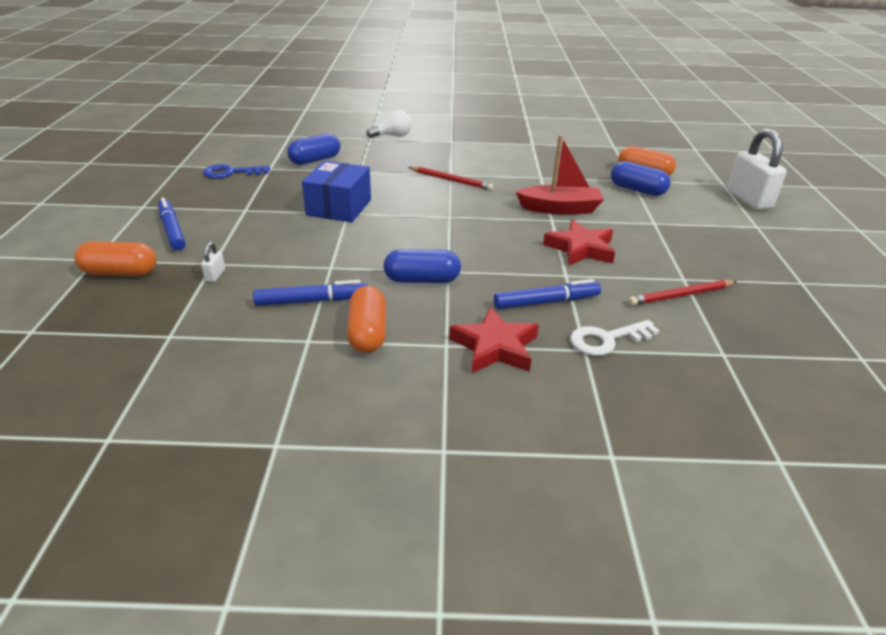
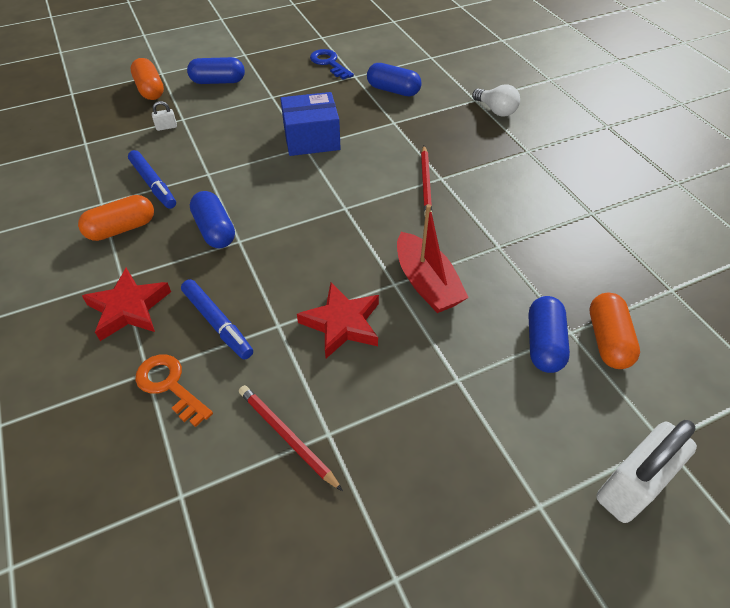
camera: 65 degrees right, 15 degrees up
(172, 230) = (218, 81): blue marker -> blue capsule
(607, 340) = (169, 385): white key -> orange key

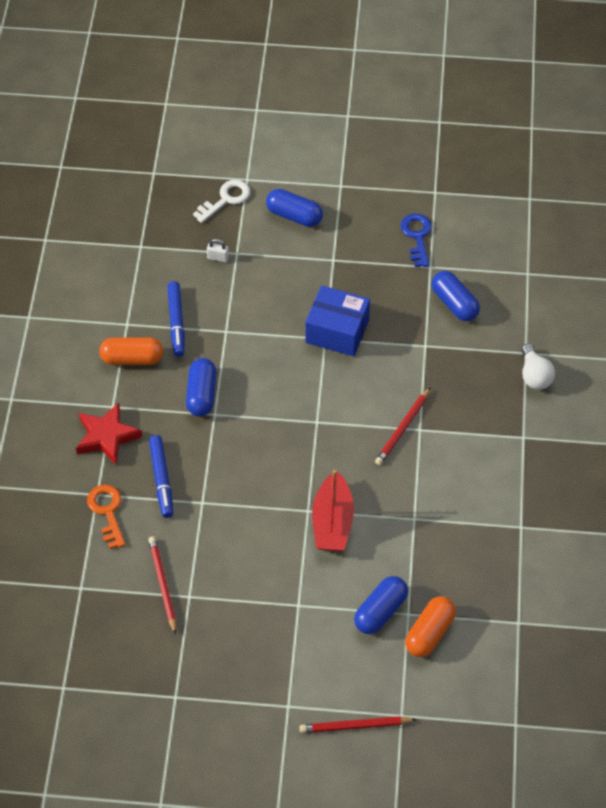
camera: 30 degrees right, 5 degrees up
(150, 89) = (226, 199): orange capsule -> white key
(342, 323) = (248, 524): red star -> none
(632, 486) = (355, 726): white padlock -> red pencil

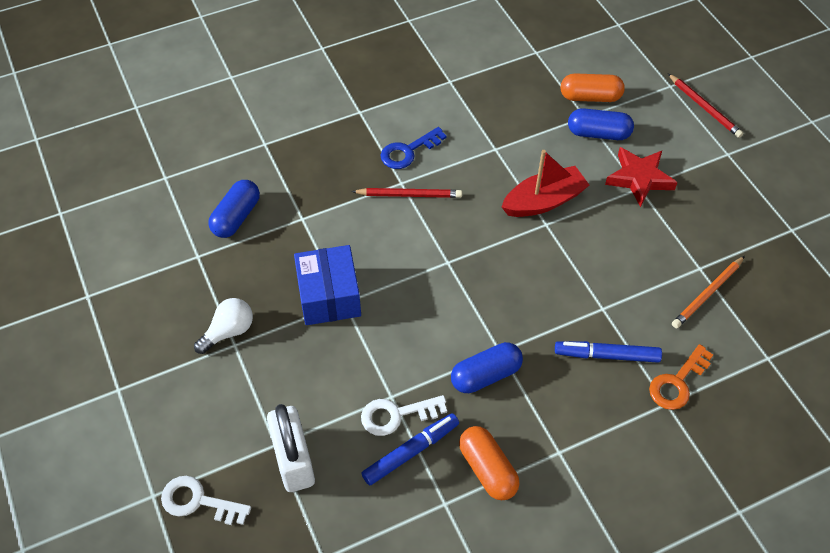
camera: 120 degrees left, 0 degrees up
(107, 436) = (598, 435): red star -> red star (639, 178)
(162, 480) = (606, 355): blue marker -> blue marker turned 135 degrees counterclockwise
(162, 585) = (708, 294): red pencil -> orange pencil
(209, 327) = (396, 415): none -> white key
(218, 258) = (294, 460): white padlock -> white padlock, size x2.48
(294, 216) = (189, 413): blue capsule -> none
(417, 236) = (162, 284): blue key -> blue key (408, 151)
(534, 376) = (287, 128): white light bulb -> white light bulb (229, 331)

